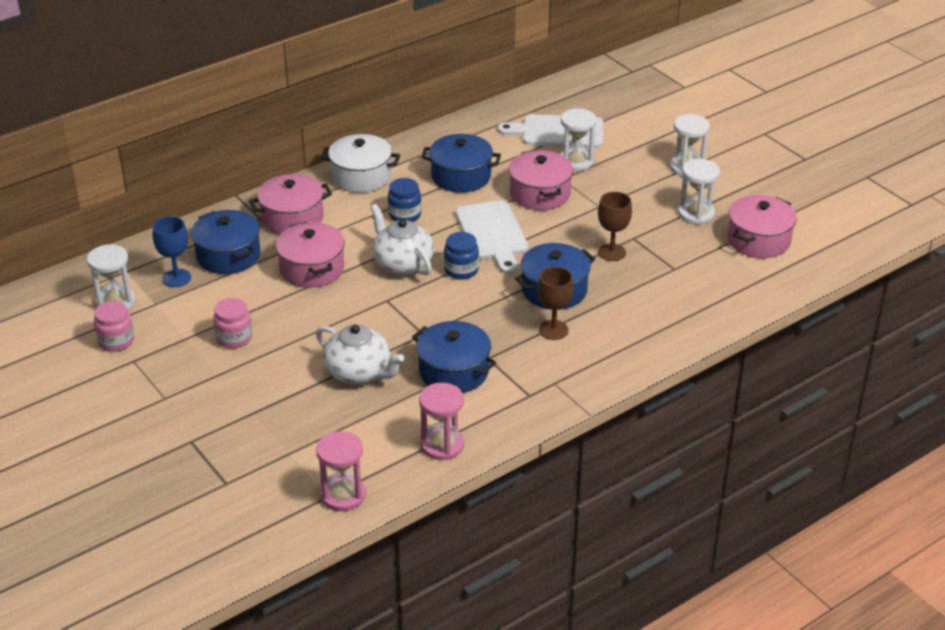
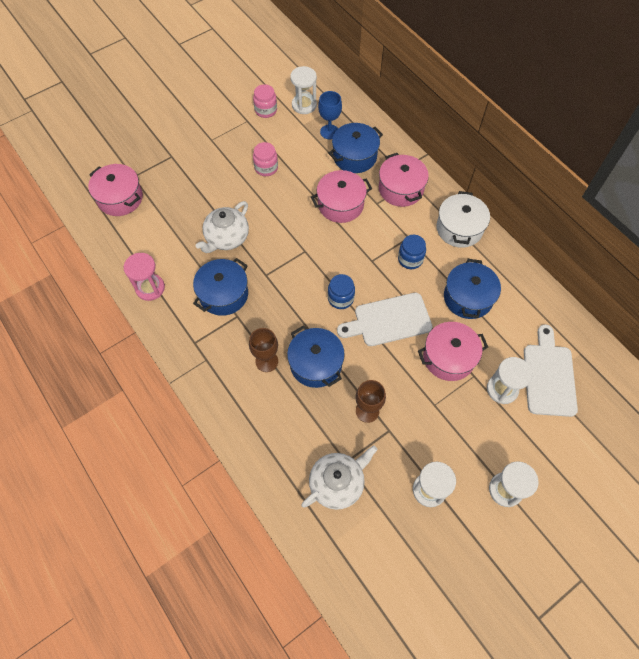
camera: 90 degrees right, 25 degrees up
(343, 495) = (113, 235): pink hourglass -> none
(402, 264) = (347, 259): white teapot -> white teapot (337, 483)
(758, 240) = (390, 545): pink pot -> pink pot (120, 198)

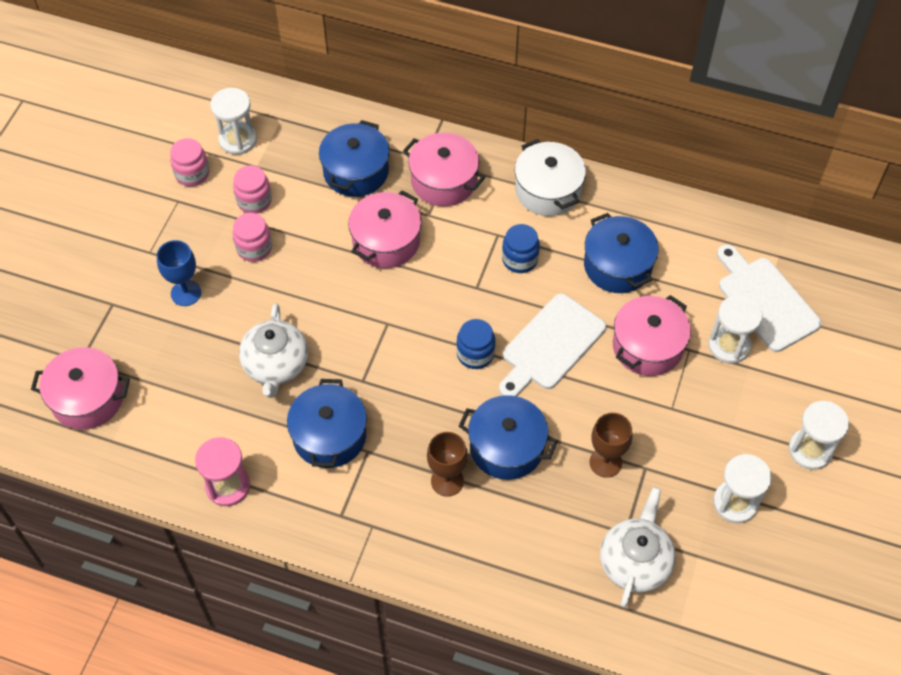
camera: 35 degrees left, 5 degrees down
(286, 142) = (254, 201): none -> pink jar
(329, 132) = (299, 157): blue goblet -> blue goblet (186, 293)

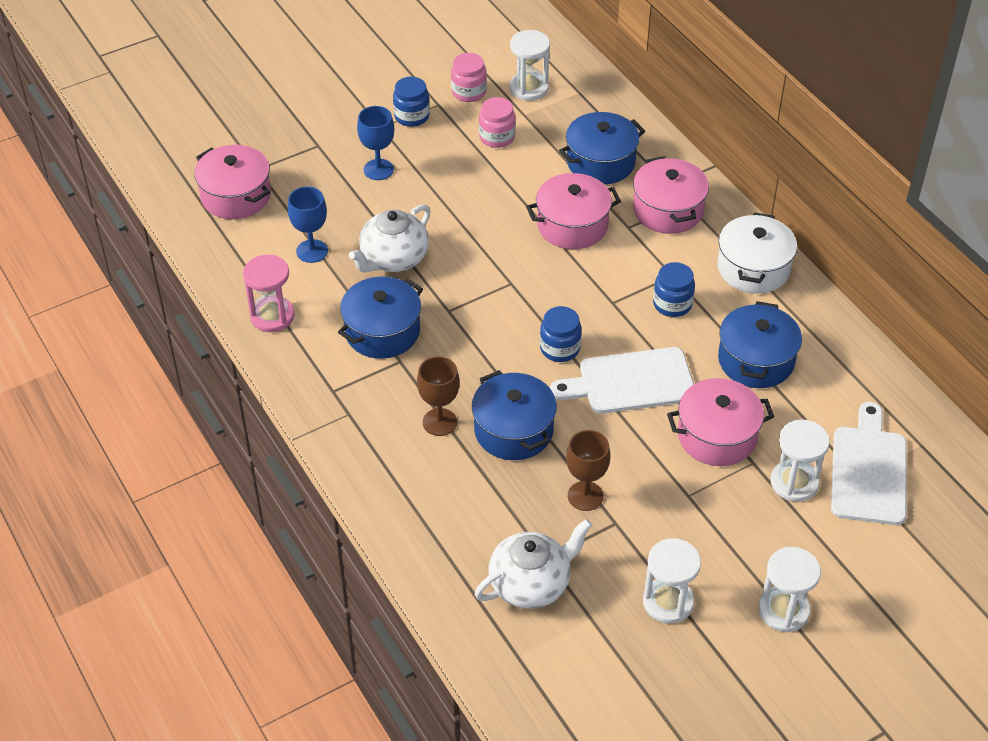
camera: 40 degrees right, 10 degrees down
(166, 226) = (412, 116): none -> blue jar
(203, 404) = (312, 251): none -> blue goblet
(254, 248) = (462, 169): pink jar -> none

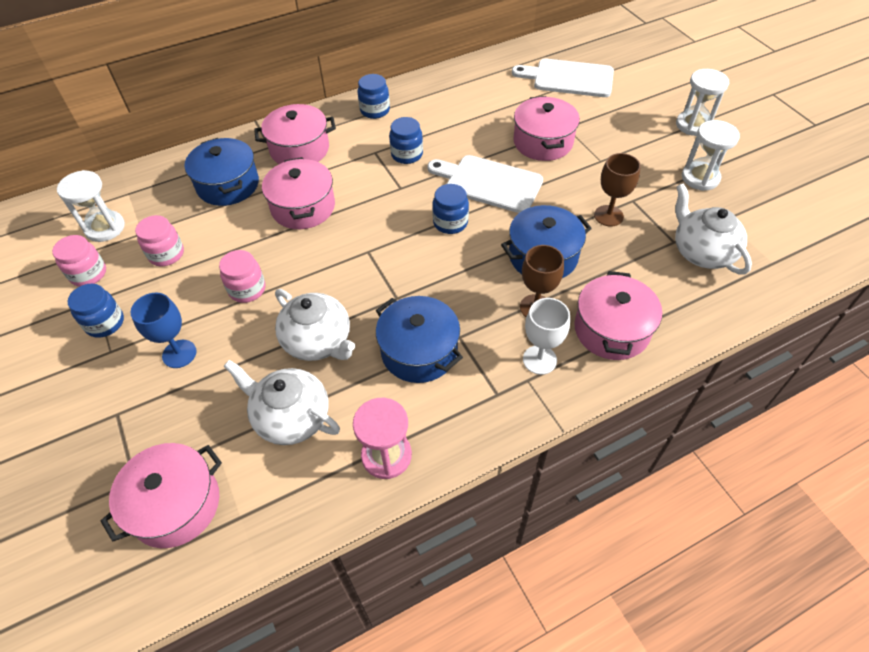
camera: 85 degrees left, 5 degrees up
(312, 251) = (291, 417): blue goblet -> white teapot
(372, 424) = (539, 360): none -> white goblet
(411, 485) = (611, 330): none -> pink pot
(455, 201) = (247, 289): none -> pink jar
(630, 382) = (489, 183): white cutting board -> white cutting board turned 120 degrees clockwise
(753, 268) = (375, 110): white pot -> blue jar
(756, 360) = (469, 117): blue pot -> none
(794, 482) = (583, 110): white hourglass -> none

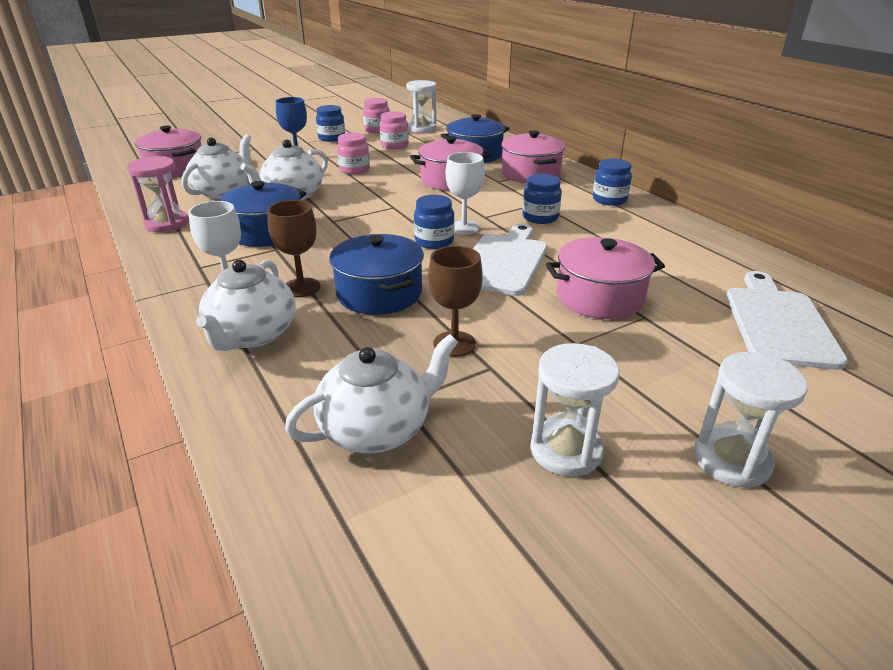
camera: 85 degrees right, 20 degrees down
(423, 203) = (464, 228): none -> white goblet
(611, 330) = (252, 335): pink pot -> white teapot

